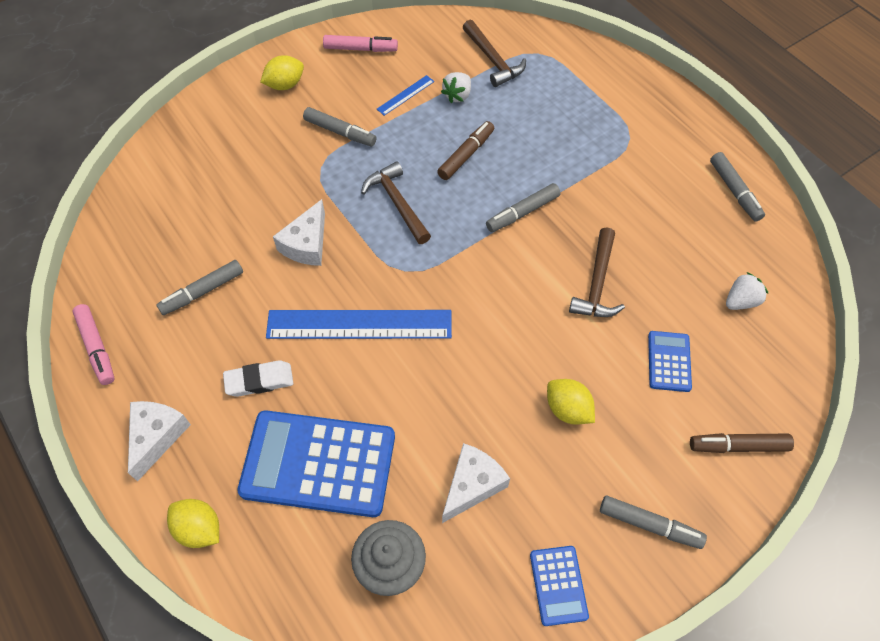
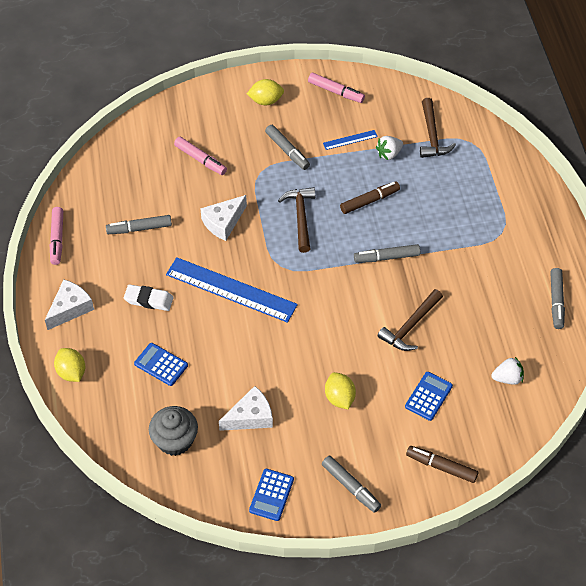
camera: 25 degrees right, 5 degrees down
(240, 178) = (200, 160): none -> pink marker
(318, 463) = (161, 364): blue calculator -> blue calculator, size x0.47

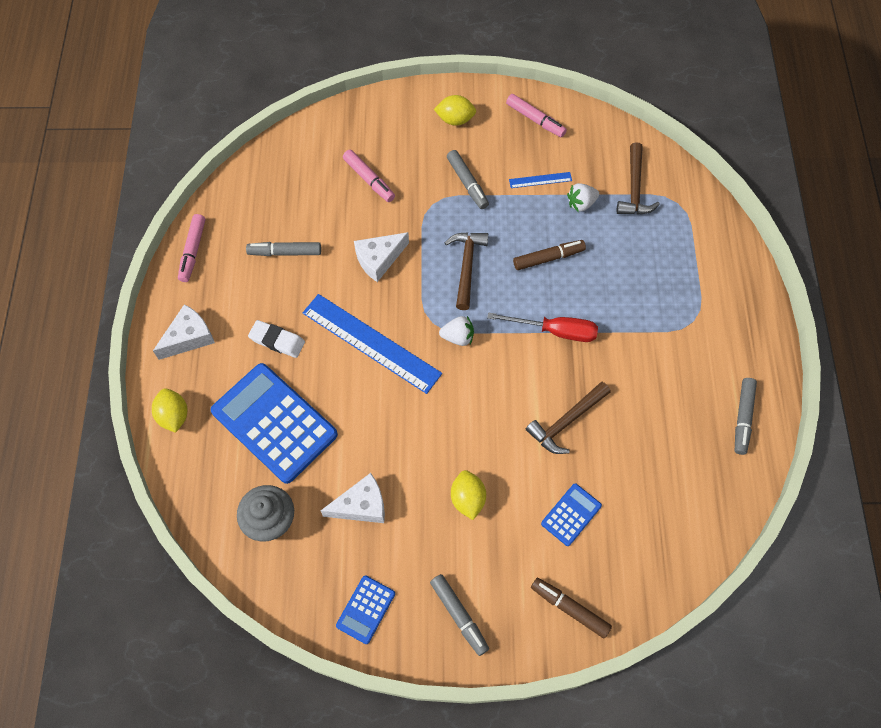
camera: 10 degrees right, 10 degrees up
(161, 364) = (274, 423): blue calculator -> blue calculator, size x2.12
(386, 257) = (555, 331): grey marker -> red screwdriver
(507, 378) = (668, 507): white strawberry -> white strawberry (458, 337)

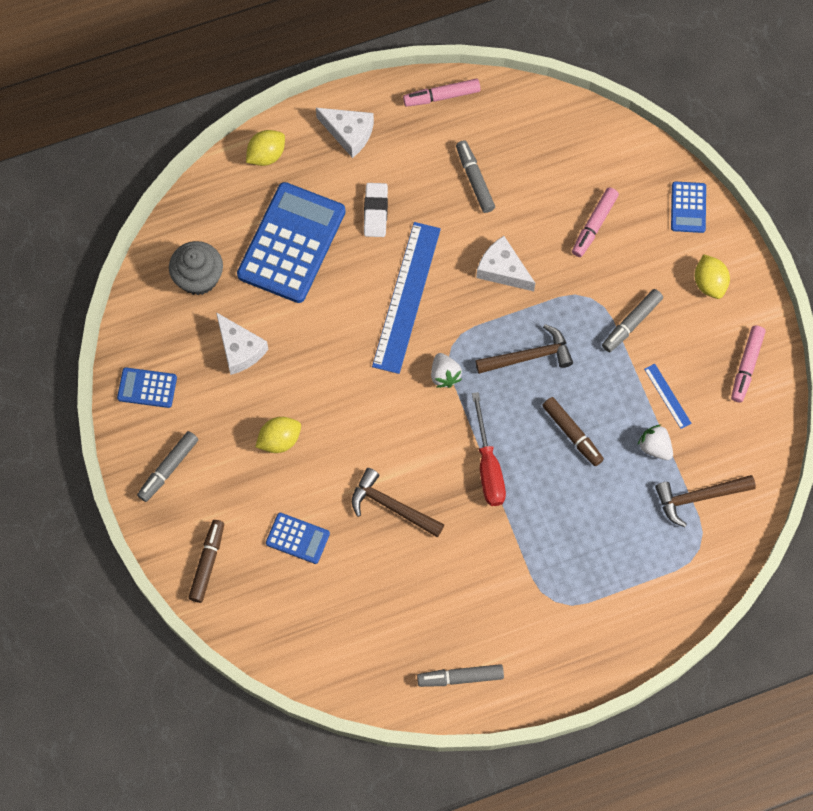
camera: 70 degrees right, 5 degrees up
(384, 111) = (688, 207): none -> blue calculator

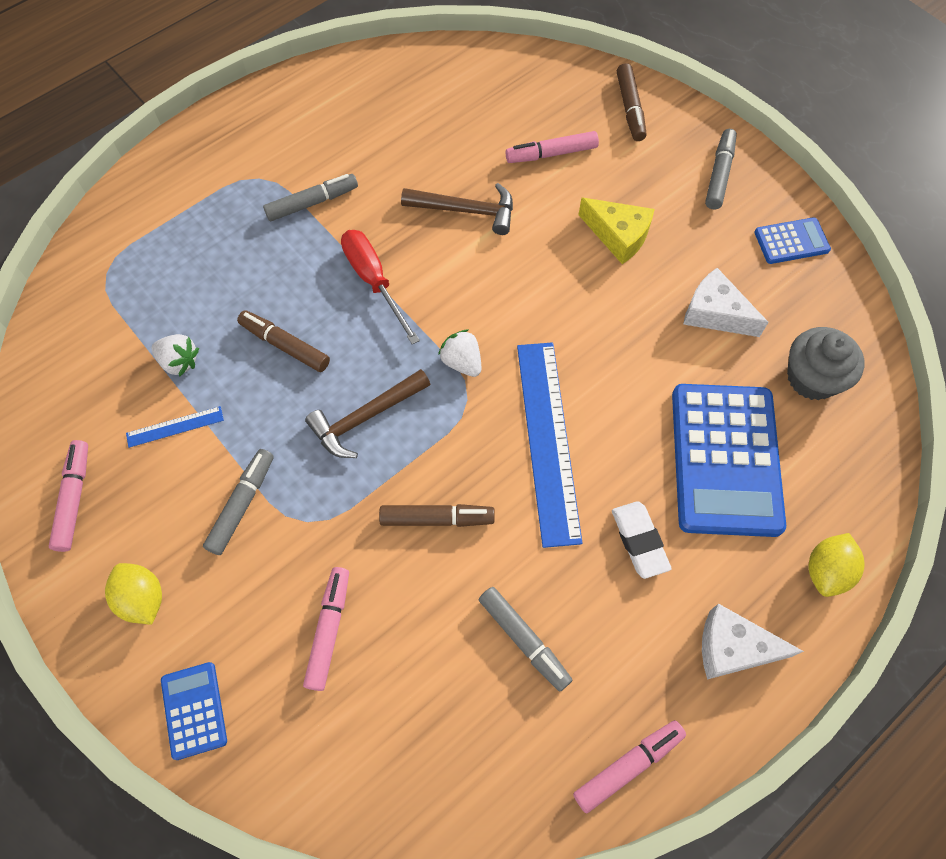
camera: 160 degrees right, 5 degrees down
(279, 440) = (618, 235): yellow lemon -> yellow cheese
(297, 538) = (551, 154): blue calculator -> pink marker
(460, 677) = (336, 90): grey marker -> grey marker (312, 202)
(502, 270) = (437, 518): white cheese -> brown marker
(667, 396) = (175, 426): blue ruler -> blue ruler turned 60 degrees counterclockwise
(698, 497) = (115, 323): brown hammer -> none

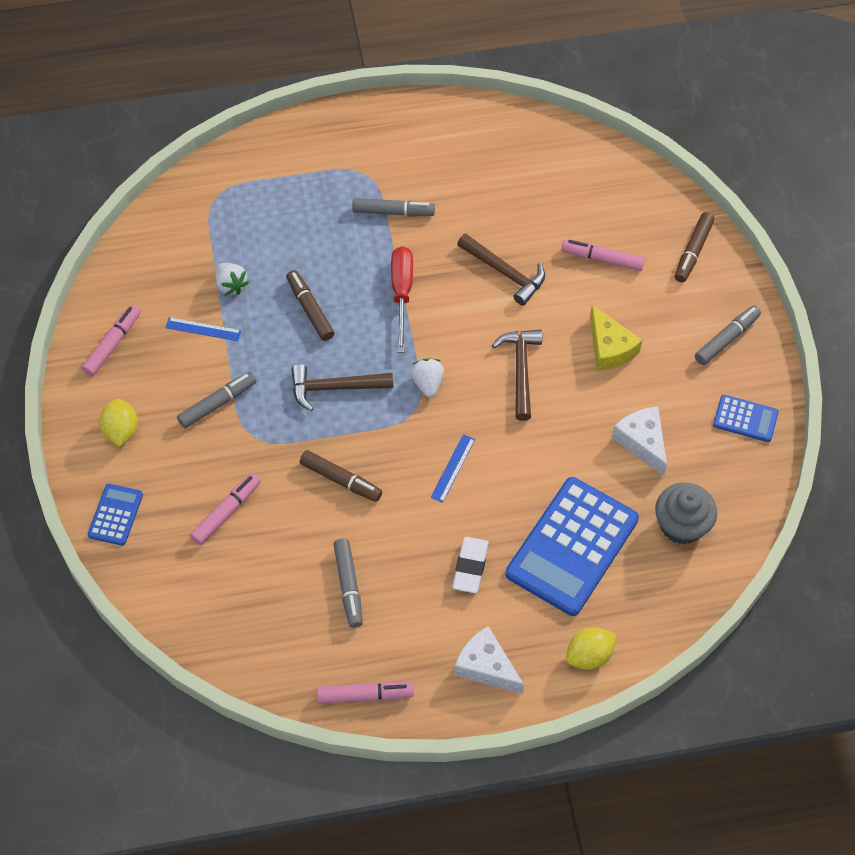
camera: 30 degrees right, 5 degrees down
(547, 300) = (520, 370): none -> brown hammer
(548, 440) = (453, 468): blue ruler -> blue ruler, size x0.44

